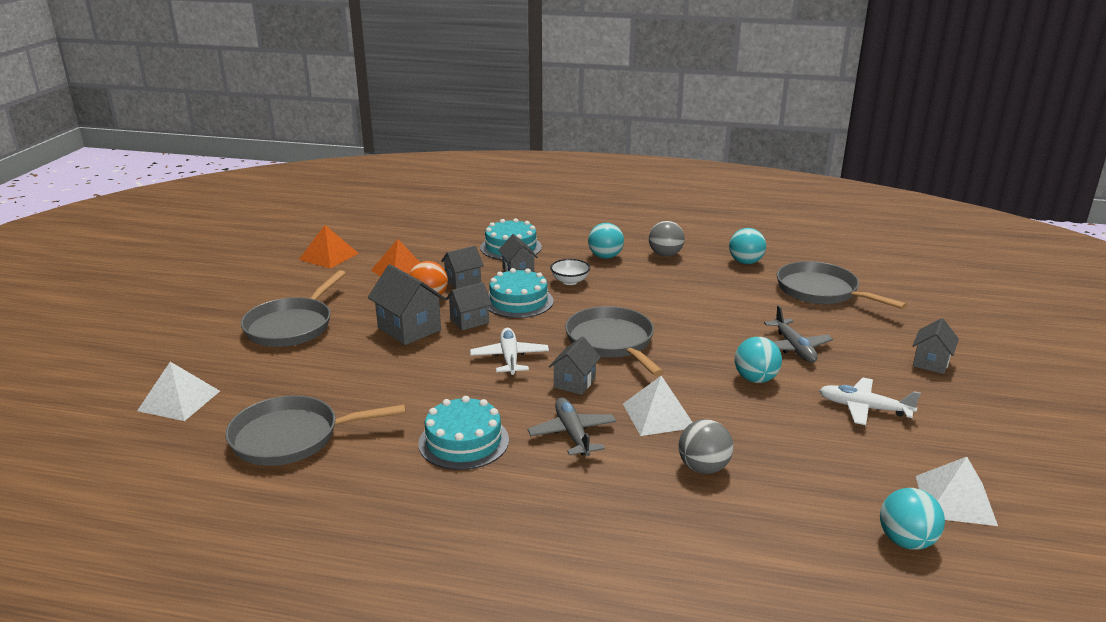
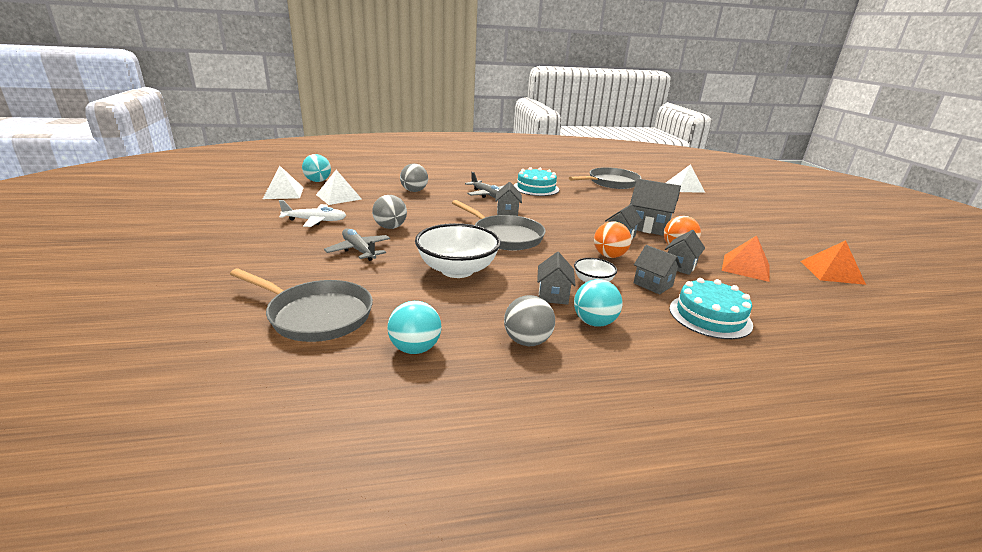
camera: 155 degrees right, 0 degrees up
(292, 326) = (718, 219): grey pan -> none
(509, 358) = (561, 220): white plane -> none
(518, 301) = (609, 256): turquoise cake -> orange ball
(658, 415) = (447, 205): white pyramid -> white pyramid (338, 197)
(691, 310) = (457, 270): none -> white bowl
(755, 379) = (390, 227): turquoise ball -> grey ball
(931, 363) = (238, 254): grey house -> grey house (553, 295)

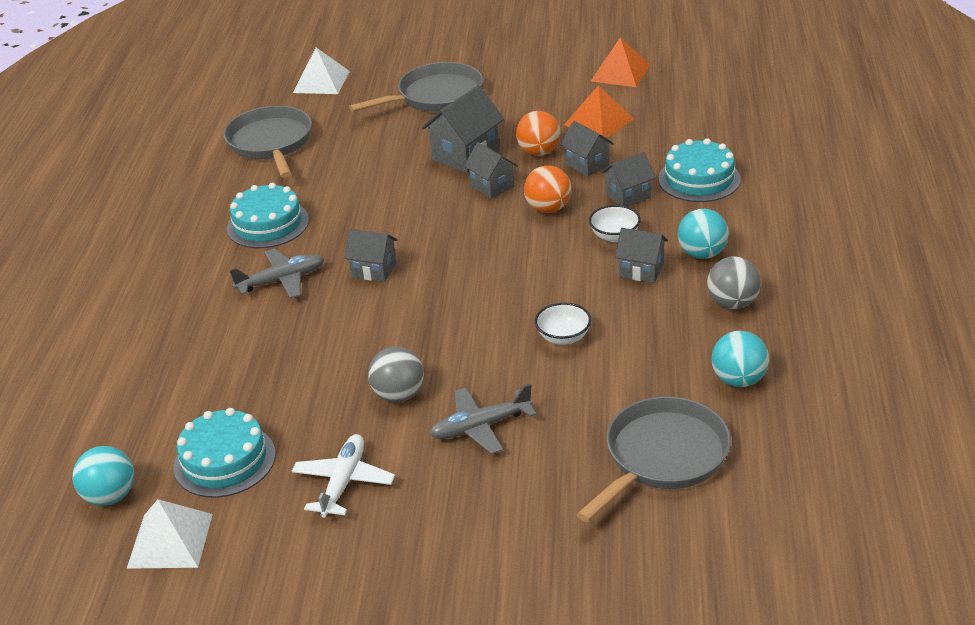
camera: 70 degrees left, 10 degrees up
(338, 197) = (224, 460): white pyramid -> turquoise cake
(414, 191) = (228, 364): grey ball -> none
(457, 270) = (563, 337): white bowl -> white bowl, size x0.50
(504, 236) = (465, 284): grey pan -> grey pan (435, 96)

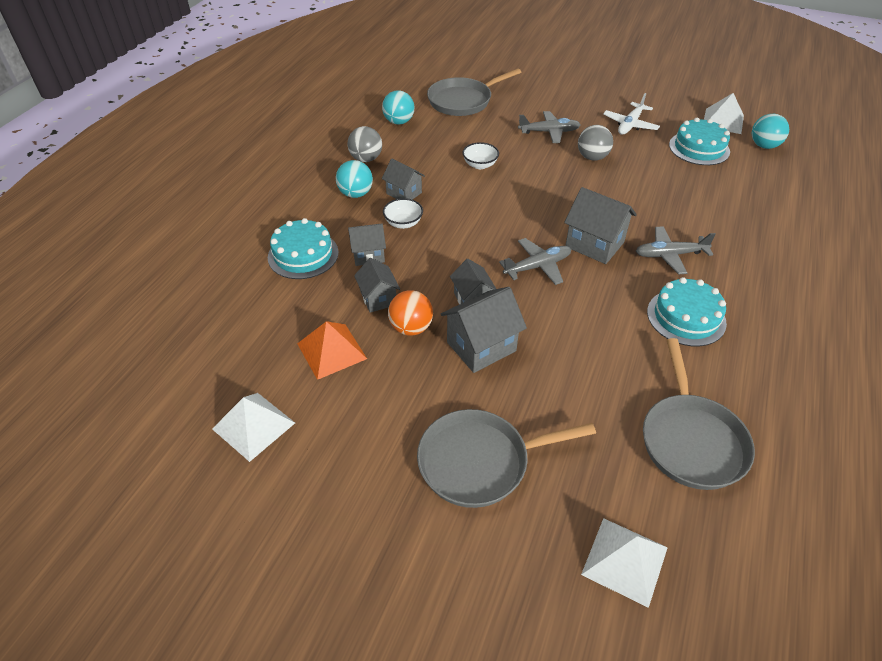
camera: 165 degrees left, 10 degrees up
(374, 270) = (594, 244): grey house -> grey house, size x1.57
(434, 231) = (537, 266): none -> grey plane
(548, 208) = (437, 261): orange ball -> none
(620, 73) = (253, 426): orange pyramid -> white pyramid

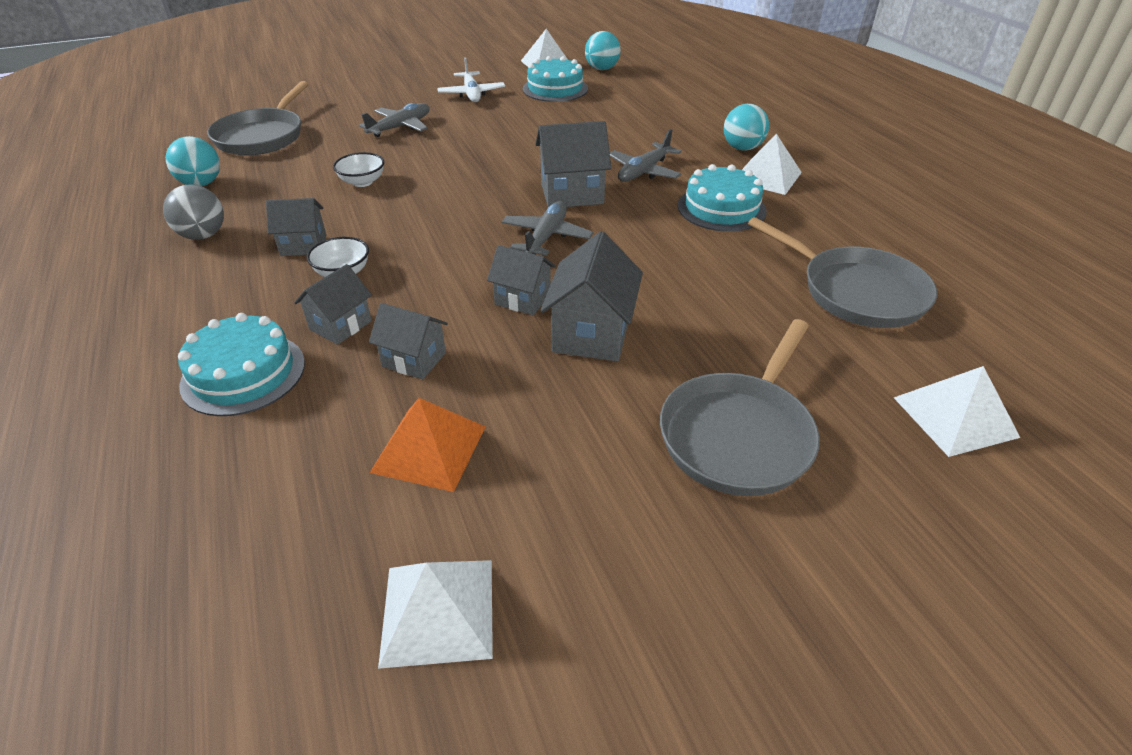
camera: 45 degrees left, 5 degrees down
(356, 194) = (236, 275): turquoise ball -> turquoise ball (742, 148)
(411, 328) = (494, 364): orange ball -> none
(592, 157) = (472, 130): grey ball -> none
(763, 313) = (767, 176): none -> white pyramid

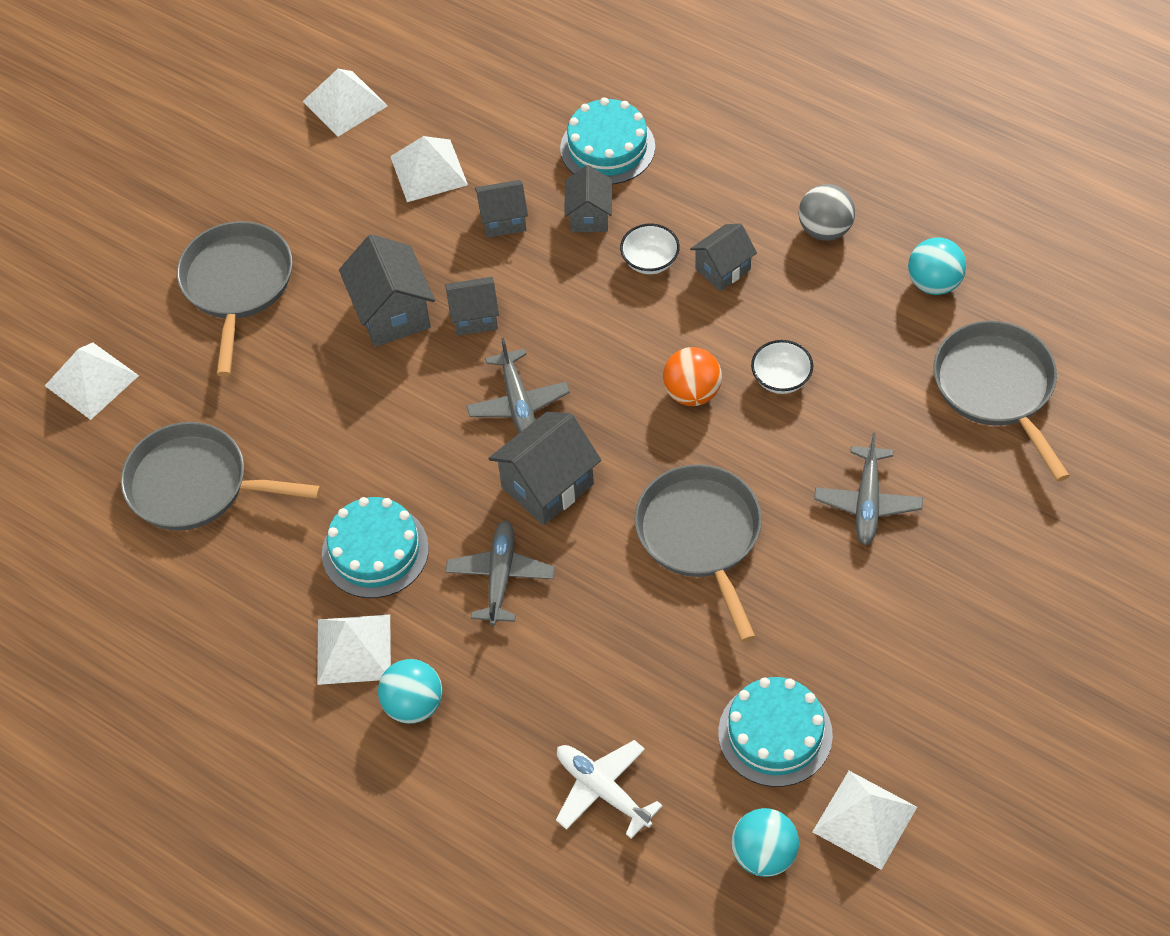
camera: 150 degrees right, 15 degrees up
(424, 197) = (692, 393): none -> orange ball
(429, 448) = (428, 170): orange pyramid -> white pyramid
(471, 94) = (874, 643): white plane -> white plane (602, 790)
(505, 146) = (701, 536): none -> grey pan

